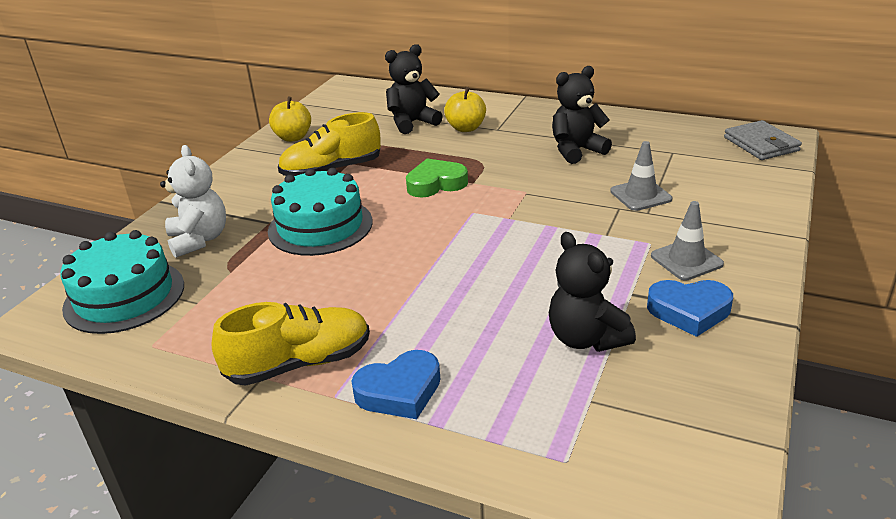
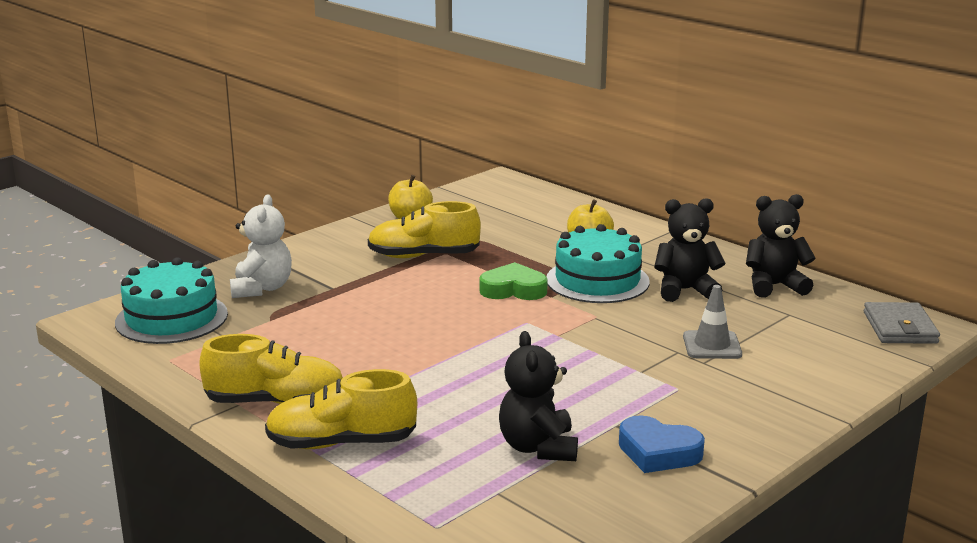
camera: 20 degrees right, 10 degrees down
(320, 226) = (375, 301): turquoise cake -> turquoise cake (597, 280)
(400, 391) = (341, 443): blue heart -> yellow shoe
(412, 123) = (538, 228): black teddy bear -> black teddy bear (774, 286)
(686, 260) = (700, 411): grey traffic cone -> none

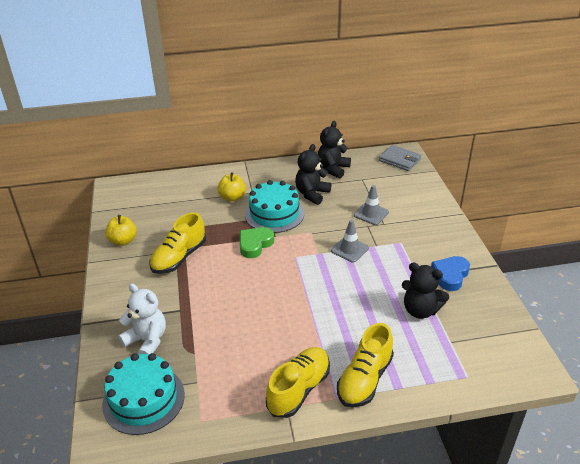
camera: 55 degrees left, 15 degrees up
(600, 354) = (349, 249): none -> grey traffic cone
(658, 452) = (450, 275): blue heart -> blue heart turned 150 degrees clockwise

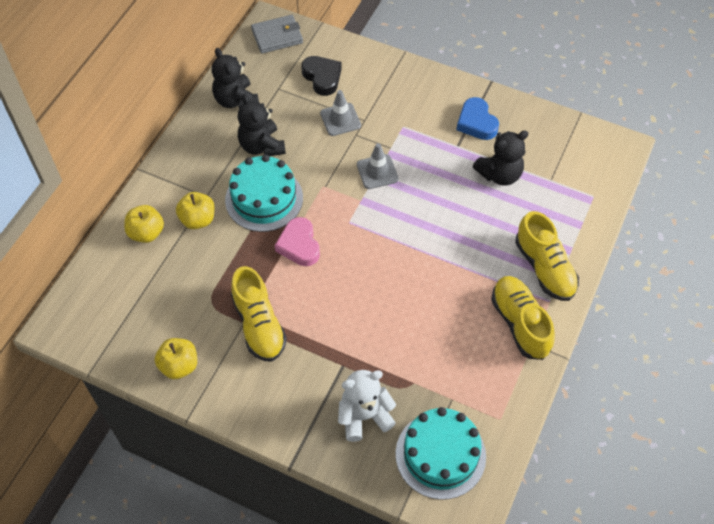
camera: 55 degrees left, 20 degrees up
(204, 185) = (146, 233): none -> yellow apple
(255, 244) = (299, 245): green heart -> pink heart
(393, 191) = (322, 77): none -> black heart

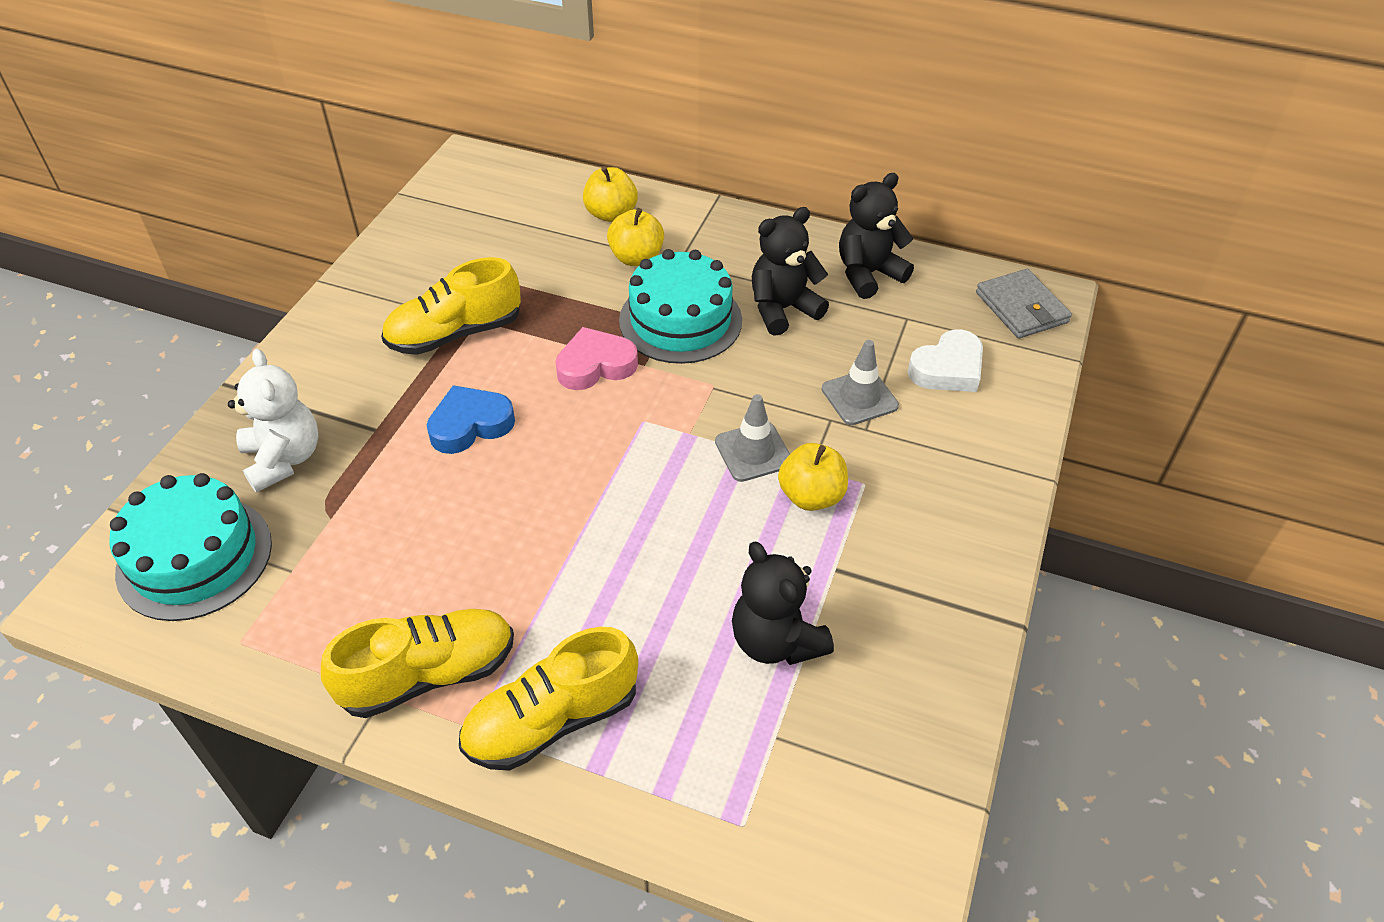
camera: 85 degrees right, 10 degrees down
(179, 366) = (398, 265): yellow apple -> yellow apple (811, 496)
(322, 77) = (947, 369): black heart -> white heart
(476, 122) = (901, 600): blue heart -> blue heart (470, 425)

